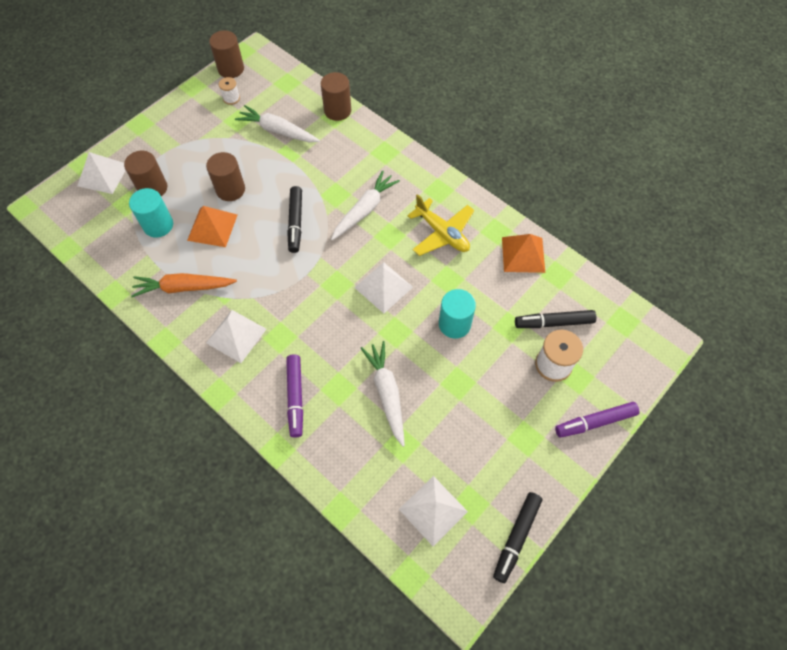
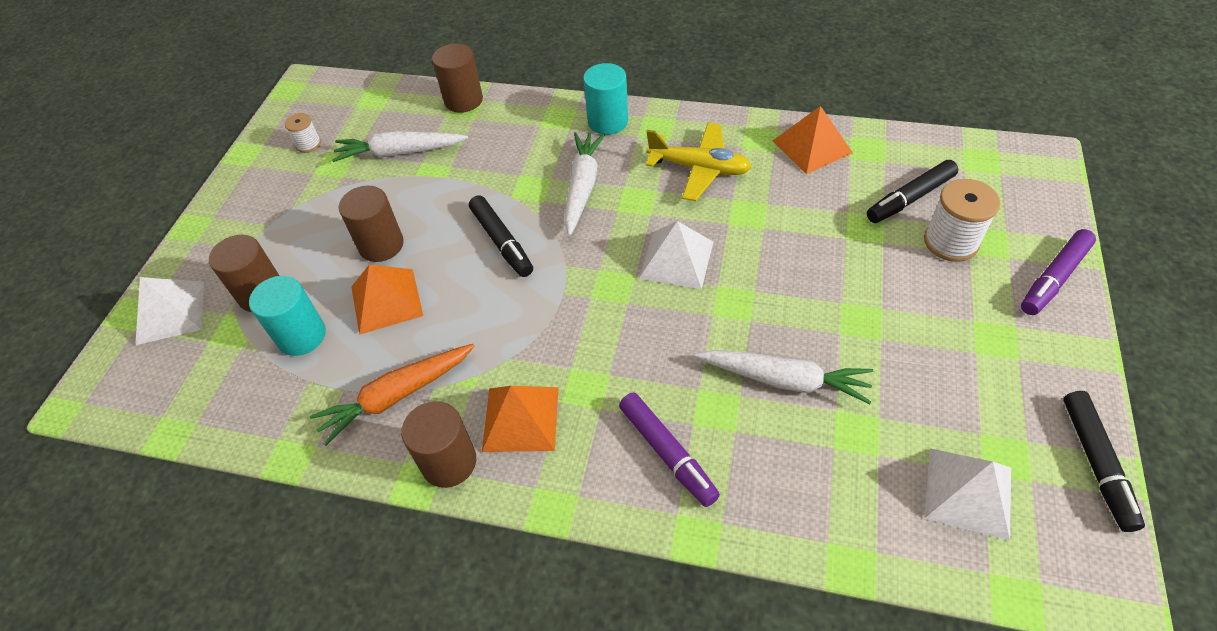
camera: 25 degrees left, 10 degrees down
(231, 69) = (285, 114): brown cylinder -> brown cylinder (449, 462)
(236, 335) = (521, 418): white pyramid -> orange pyramid
(387, 393) = (785, 380): white carrot -> white carrot turned 150 degrees clockwise
(454, 324) = (799, 257): turquoise cylinder -> turquoise cylinder (608, 121)

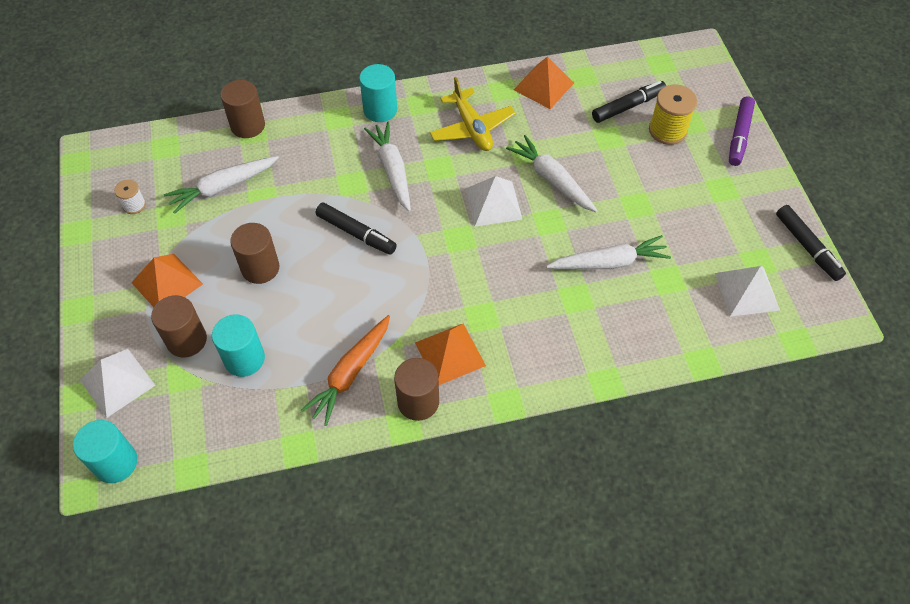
camera: 30 degrees left, 5 degrees up
(109, 396) = (116, 463): none -> turquoise cylinder
(386, 301) = (294, 309): orange pyramid -> orange pyramid (167, 283)
(667, 453) = (560, 338): purple marker -> none
(699, 168) = (472, 128): yellow plane -> yellow plane turned 75 degrees clockwise
(764, 254) = (552, 179): none -> white carrot
(910, 198) = (628, 106): black marker -> black marker turned 150 degrees counterclockwise
(951, 242) = (667, 130): white spool -> yellow spool

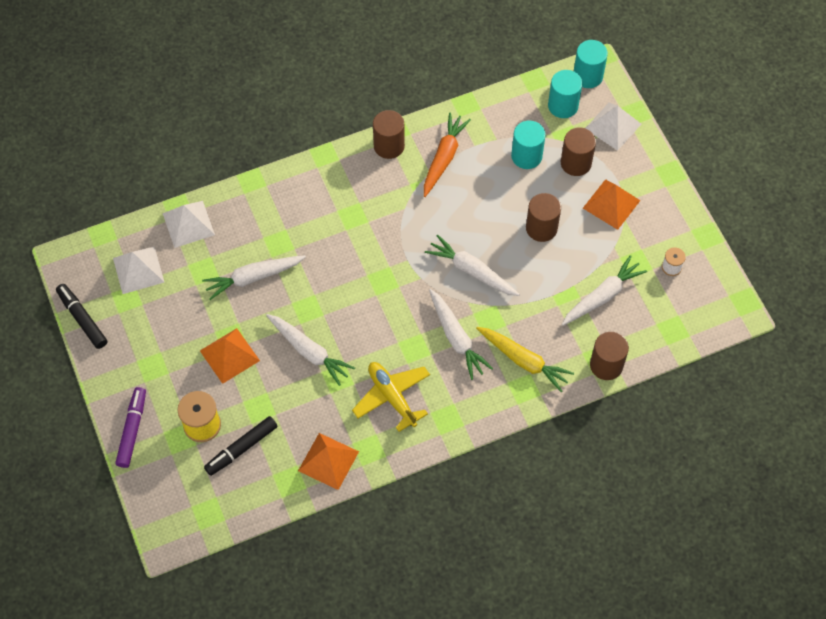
camera: 170 degrees right, 5 degrees up
(329, 140) = (523, 361): none -> yellow carrot
(356, 233) = (471, 271): black marker -> white carrot
(380, 110) = (485, 404): turquoise cylinder -> turquoise cylinder (563, 106)
(450, 354) = (372, 183): orange pyramid -> orange pyramid (229, 355)
(493, 203) = (358, 318): white pyramid -> white pyramid (188, 224)

